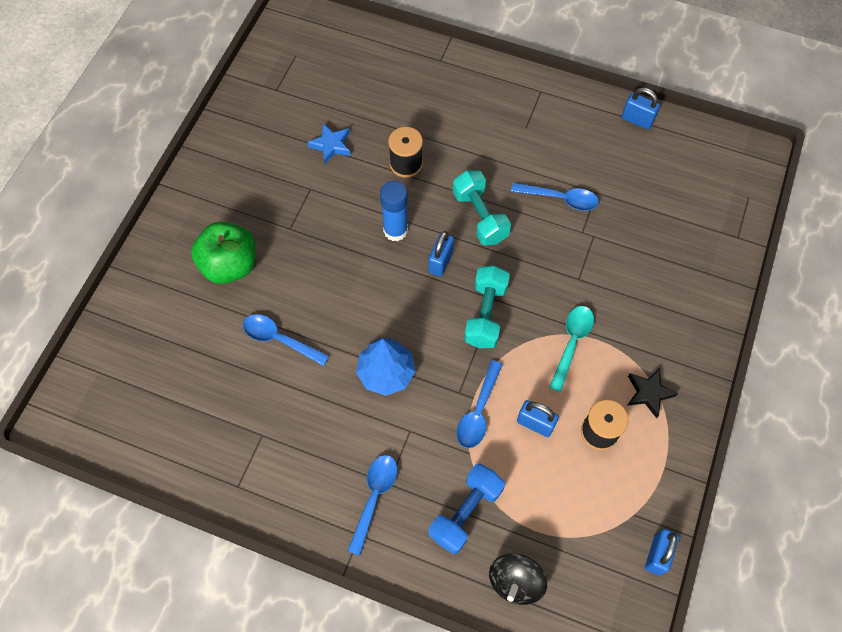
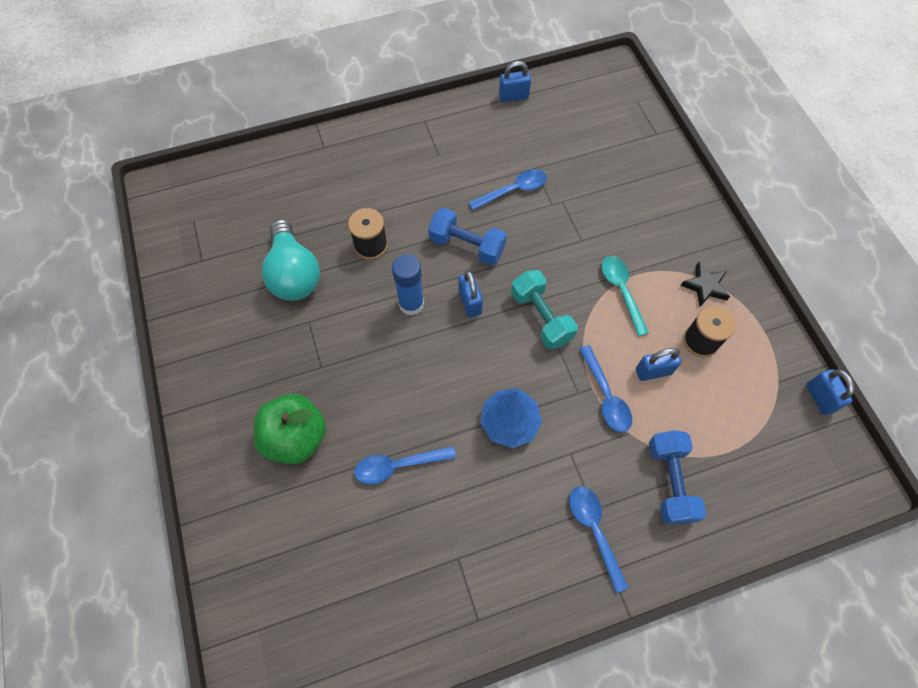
camera: 40 degrees left, 0 degrees up
(331, 145) = (294, 273): blue star -> turquoise light bulb
(480, 216) = (467, 246): turquoise dumbbell -> blue dumbbell
(515, 582) = (752, 503): black spinning top -> none

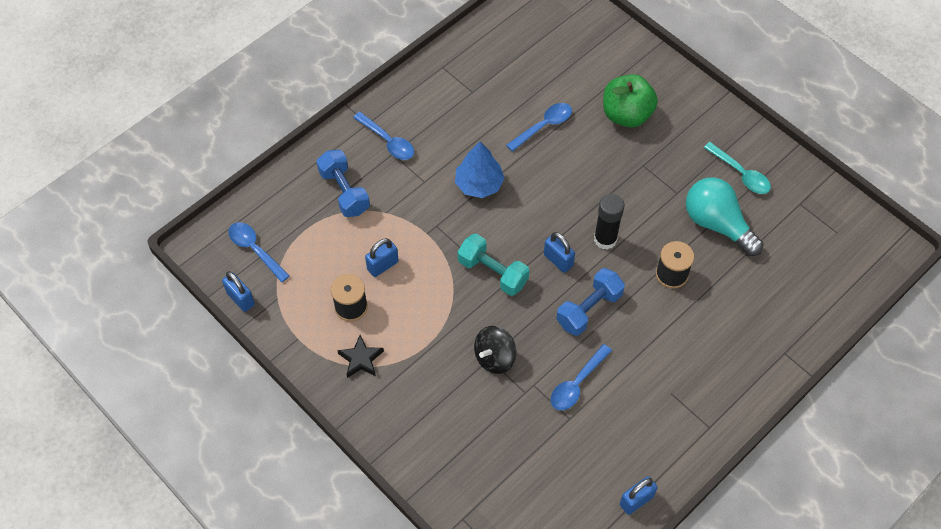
camera: 155 degrees right, 5 degrees down
(411, 304) = (605, 239): blue glue stick -> black glue stick
(467, 246) = (589, 309): blue dumbbell -> blue dumbbell turned 45 degrees counterclockwise
(576, 239) = (494, 358): none -> black spinning top
(606, 396) = (413, 231): blue spoon -> blue spoon (255, 250)
(621, 291) = (434, 324): turquoise spoon -> turquoise spoon (741, 174)

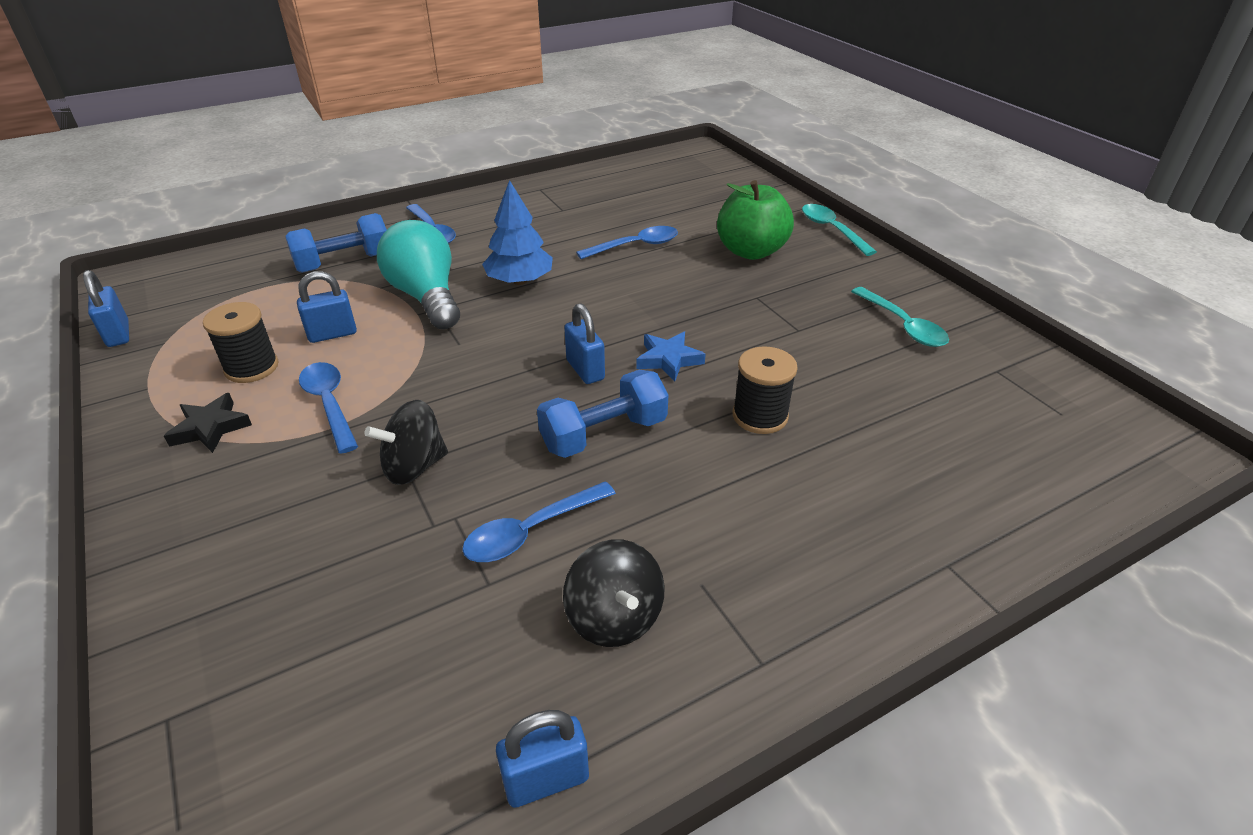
camera: 15 degrees right, 20 degrees down
(255, 250) = (186, 293): blue spoon -> blue spoon (329, 404)
(344, 192) = (344, 262): blue dumbbell -> blue dumbbell turned 75 degrees clockwise
(493, 272) = (480, 366): turquoise dumbbell -> none
(605, 239) = (668, 359): black glue stick -> blue star
(637, 421) = (615, 617): none -> black spinning top
(677, 75) = (831, 230): none -> turquoise spoon
(717, 224) = (853, 371): turquoise light bulb -> turquoise light bulb (426, 297)

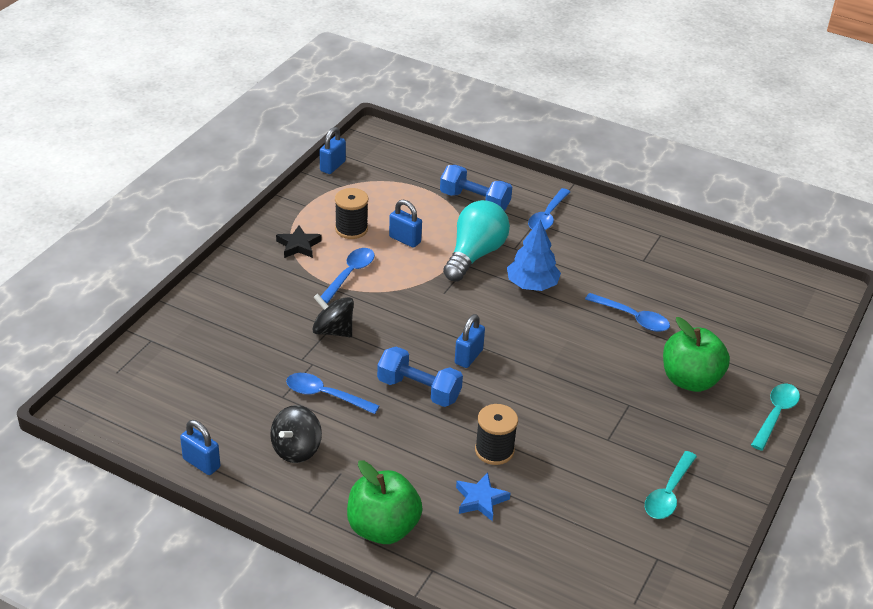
camera: 55 degrees right, 0 degrees up
(668, 359) = (513, 389): blue star -> blue star (480, 500)
(842, 584) = (383, 528): none -> green apple

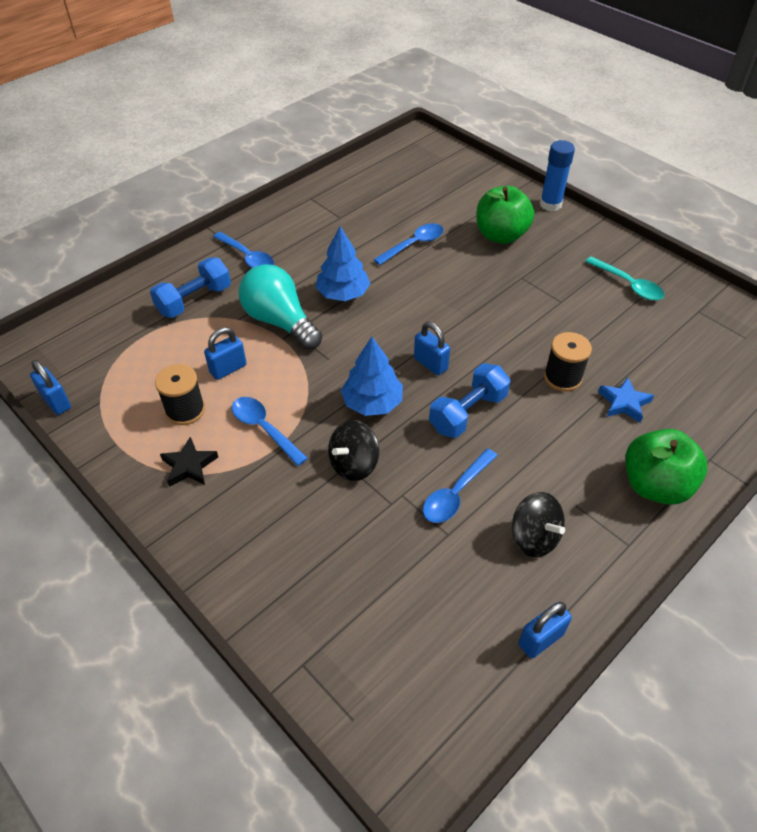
camera: 70 degrees left, 10 degrees up
(404, 329) = (372, 403): none -> blue tree
(775, 414) = (550, 204): turquoise spoon -> blue glue stick

